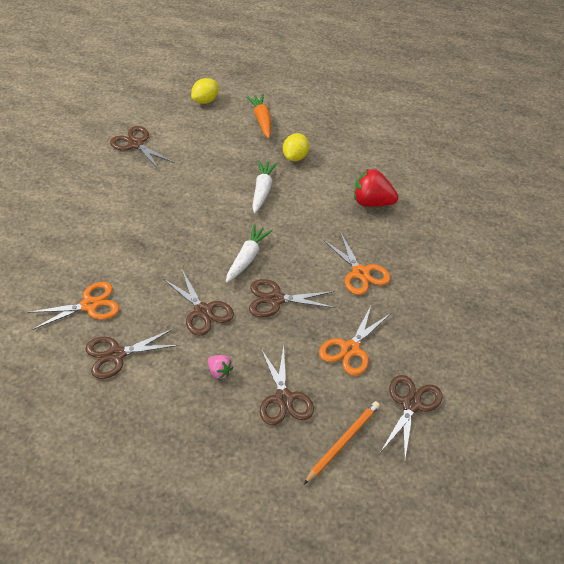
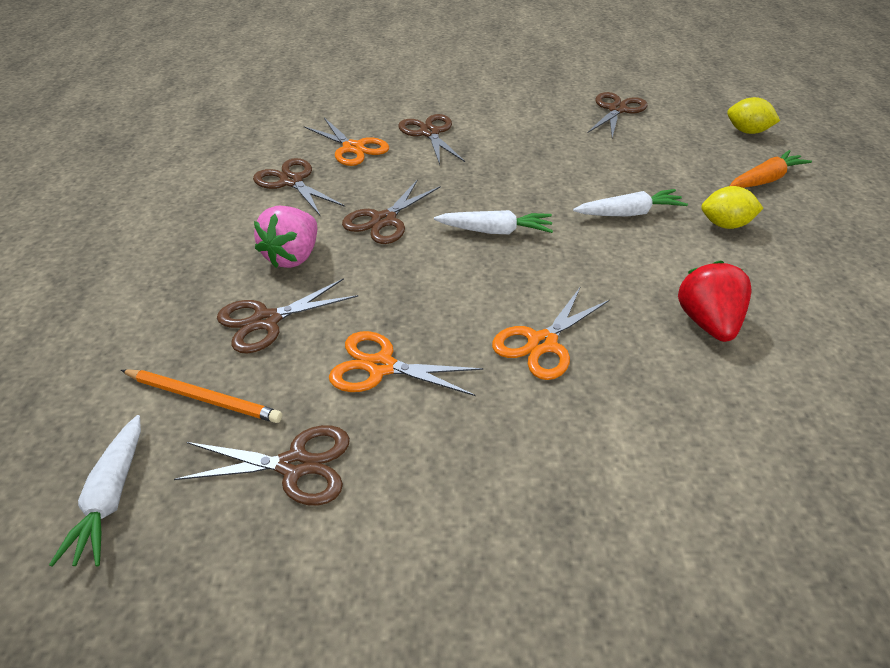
camera: 70 degrees right, 5 degrees down
(219, 372) = (293, 257): pink strawberry -> pink strawberry, size x1.89
(276, 299) = (437, 272): brown scissors -> brown scissors (430, 133)
(407, 496) = (111, 498): none -> white carrot

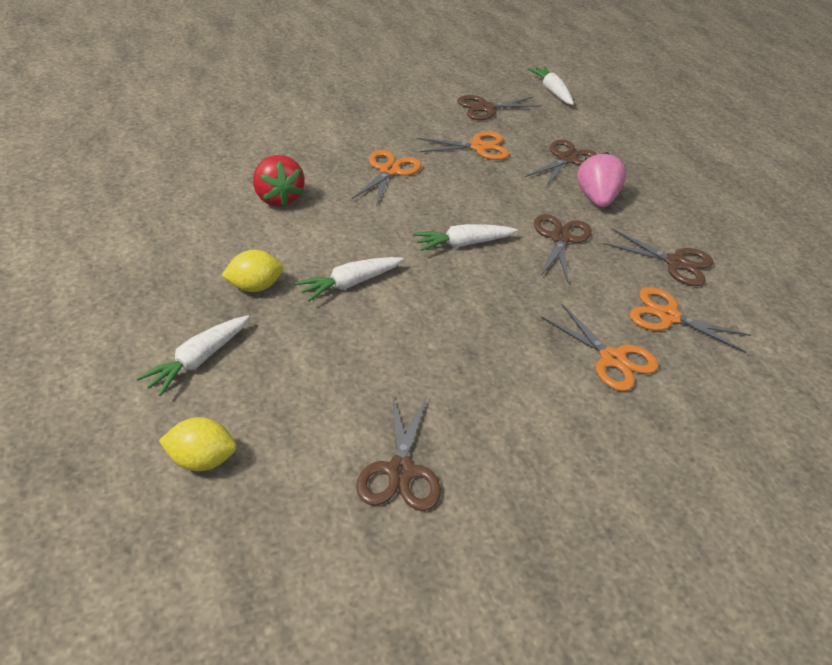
camera: 155 degrees right, 0 degrees up
(203, 398) = (556, 123): orange pencil -> none
(430, 133) = (612, 359): brown scissors -> orange scissors
(765, 180) = (198, 360): orange carrot -> white carrot

